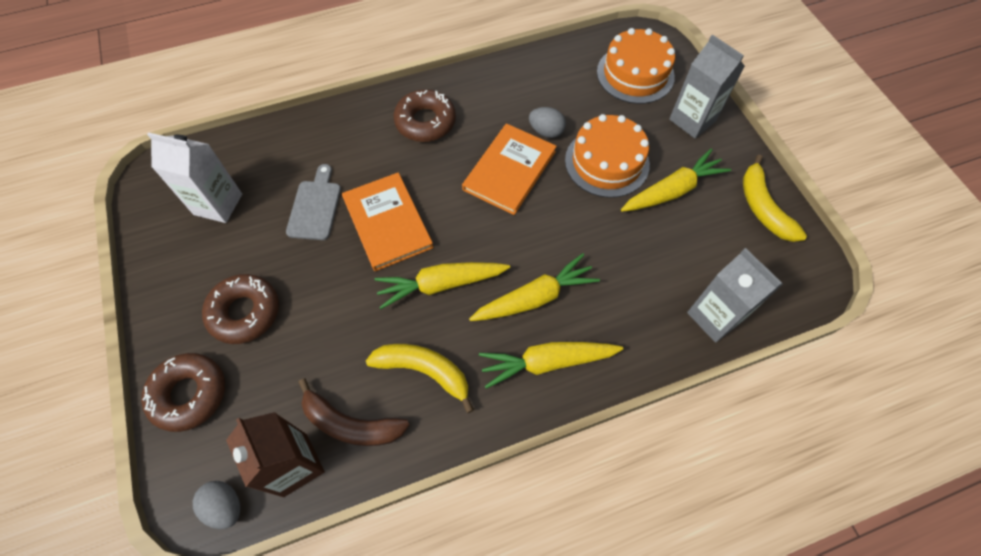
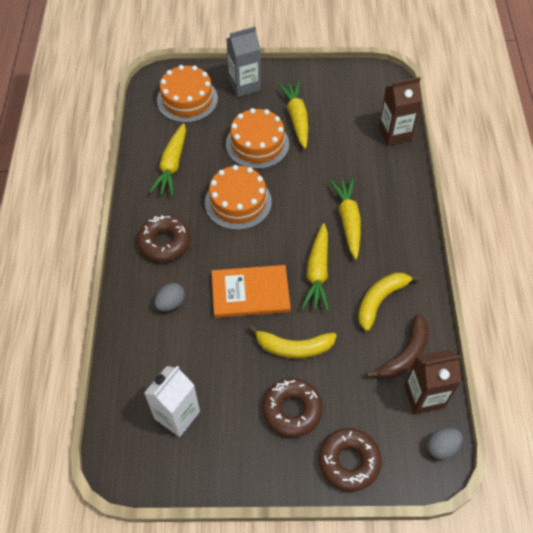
camera: 70 degrees left, 5 degrees down
(315, 207) = (213, 340): grey cutting board -> none
(509, 170) = (238, 202): orange book -> orange cake
(546, 131) = (213, 169): grey egg -> grey egg (171, 303)
(547, 362) = (396, 229): yellow carrot -> yellow carrot (172, 165)
(714, 316) = (394, 134): grey carton -> brown carton
(763, 207) = (329, 79): yellow banana -> yellow banana (293, 347)

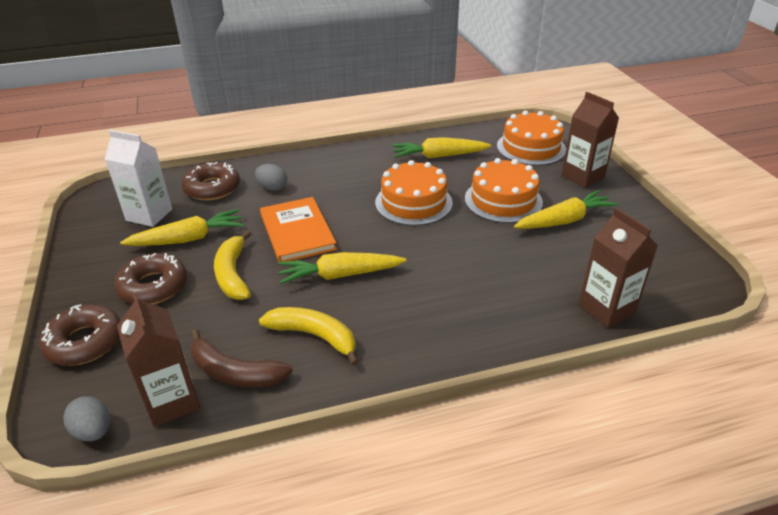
camera: 75 degrees right, 20 degrees down
(164, 242) = (342, 170): brown donut -> brown donut (212, 188)
(244, 85) = (582, 177): grey carton -> brown carton
(348, 220) = (428, 288): yellow carrot -> yellow carrot (188, 239)

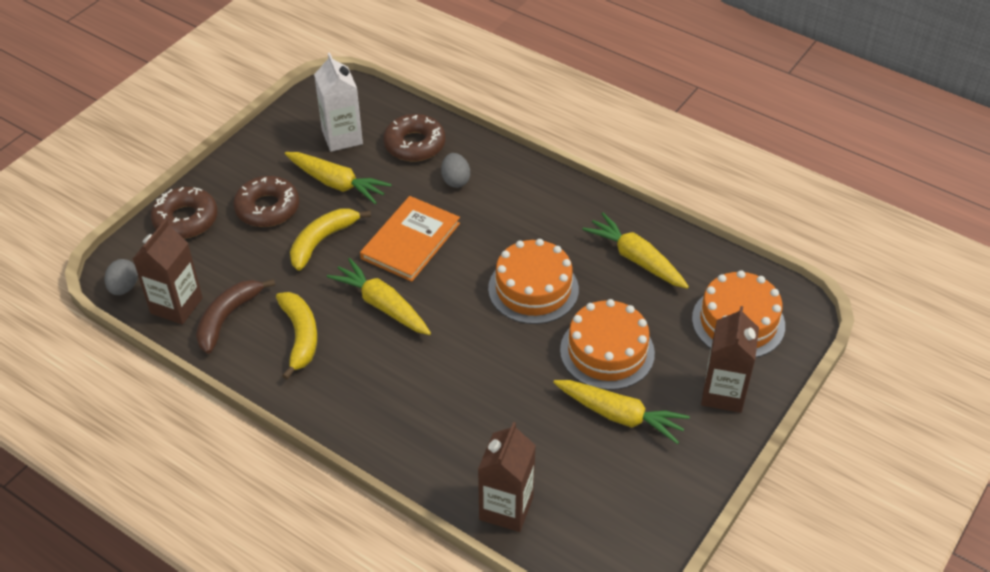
camera: 50 degrees right, 10 degrees up
(235, 372) = (227, 318): brown banana -> brown banana turned 45 degrees clockwise

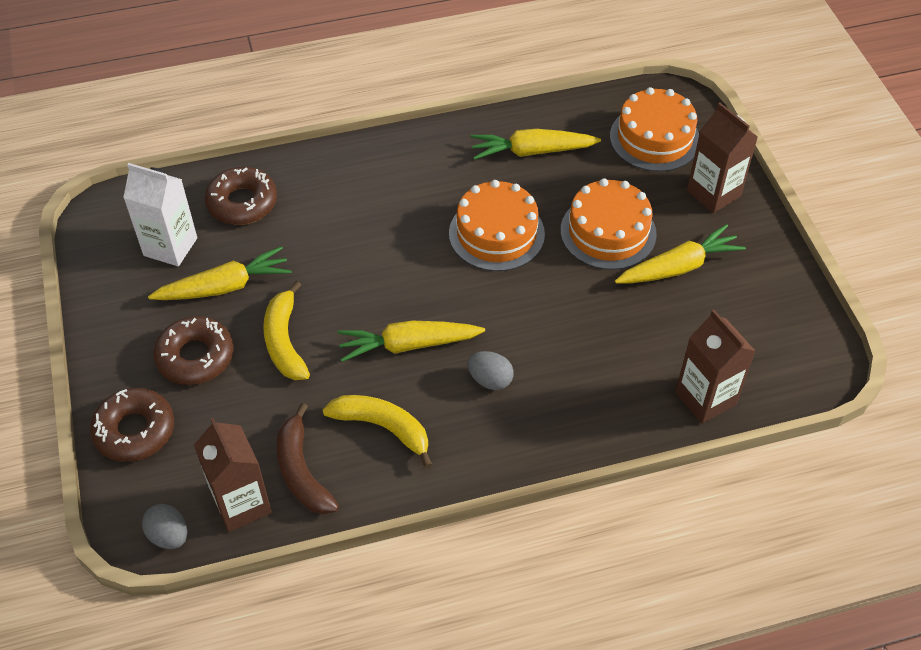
camera: 50 degrees left, 5 degrees up
(411, 241) = (355, 278): orange book -> none
(455, 180) = (318, 203): grey egg -> grey egg (490, 380)

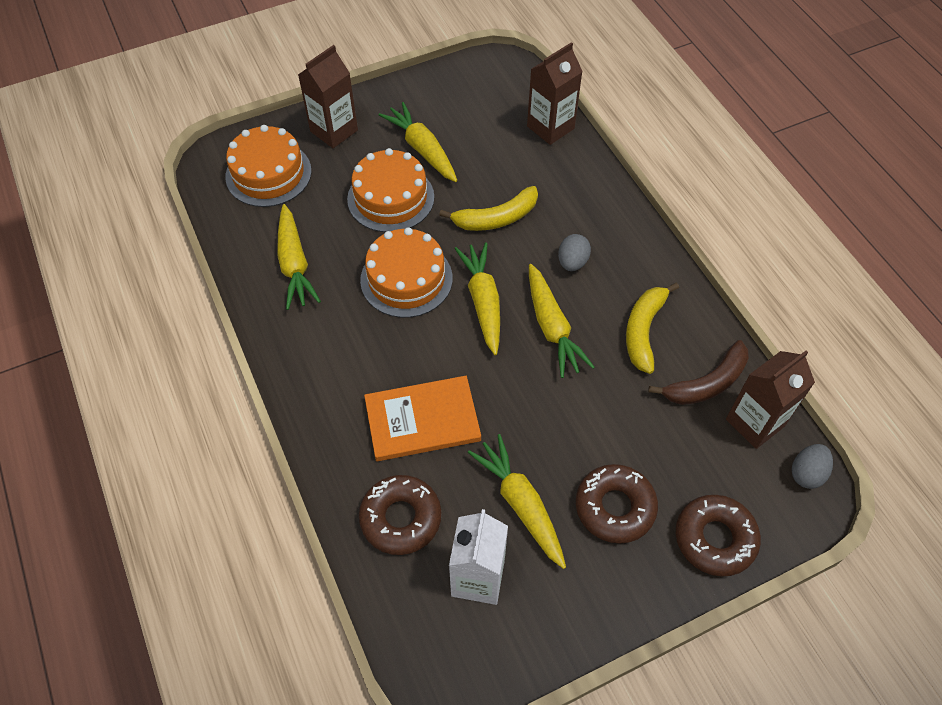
camera: 100 degrees left, 5 degrees up
(285, 341) = (574, 430): yellow banana -> yellow banana (496, 218)
(332, 228) = (422, 420): none -> orange book
(454, 292) = (483, 302): none -> yellow carrot

